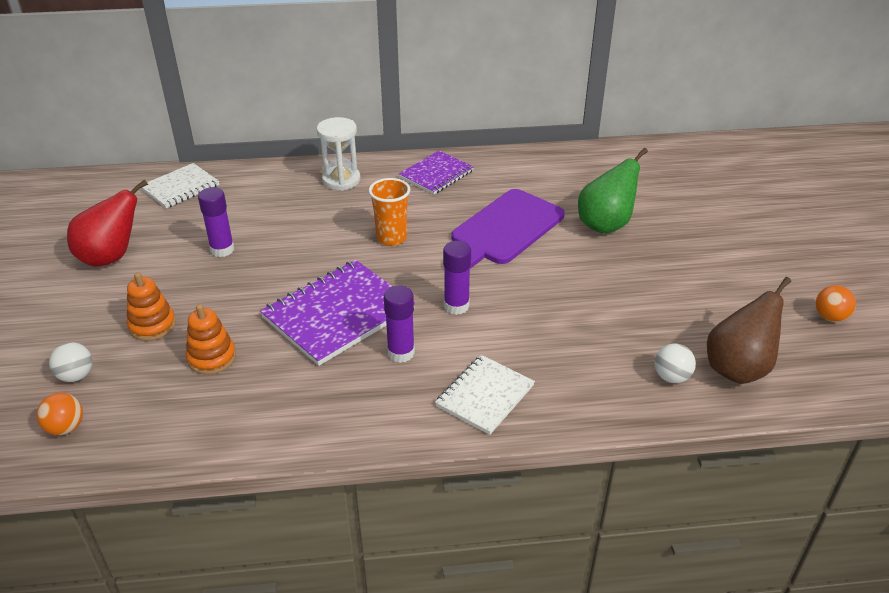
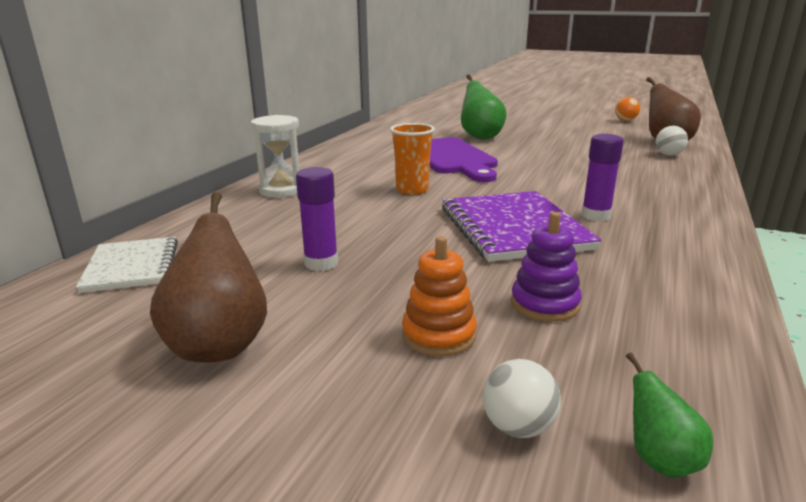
camera: 60 degrees left, 15 degrees down
(66, 428) = (659, 459): orange ball -> green pear
(111, 257) = (219, 345): red pear -> brown pear
(212, 358) = (544, 304): orange stacking toy -> purple stacking toy
(436, 174) = (337, 161): purple notebook -> none
(456, 306) = (541, 187): purple glue stick -> none
(485, 396) = (671, 200): white notebook -> none

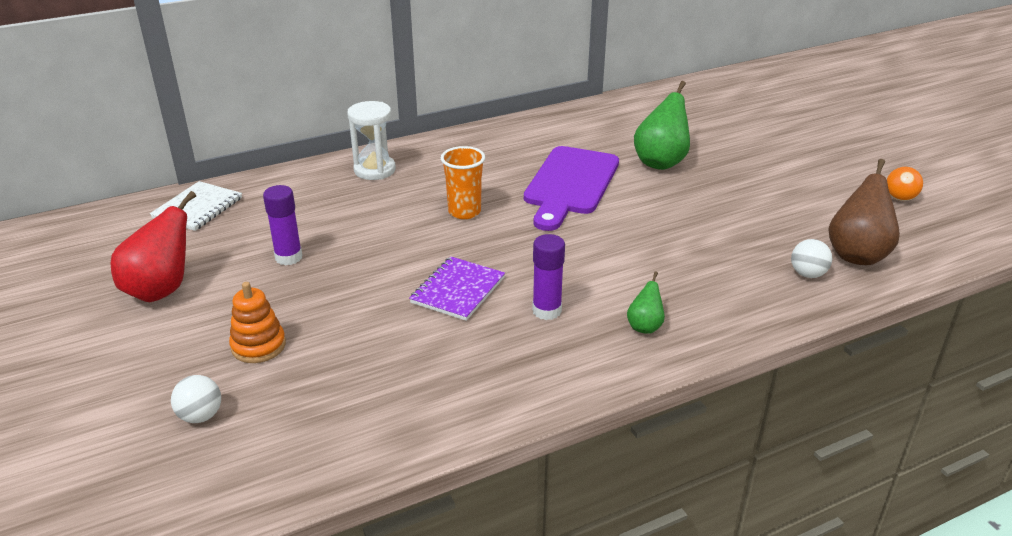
camera: 40 degrees right, 10 degrees up
(219, 345) = (161, 290): brown pear -> red pear
(513, 228) = (458, 290): purple notebook -> purple notebook, size x0.61
(544, 304) = (349, 361): purple stacking toy -> none
(659, 459) = (224, 471): green pear -> green pear (644, 326)

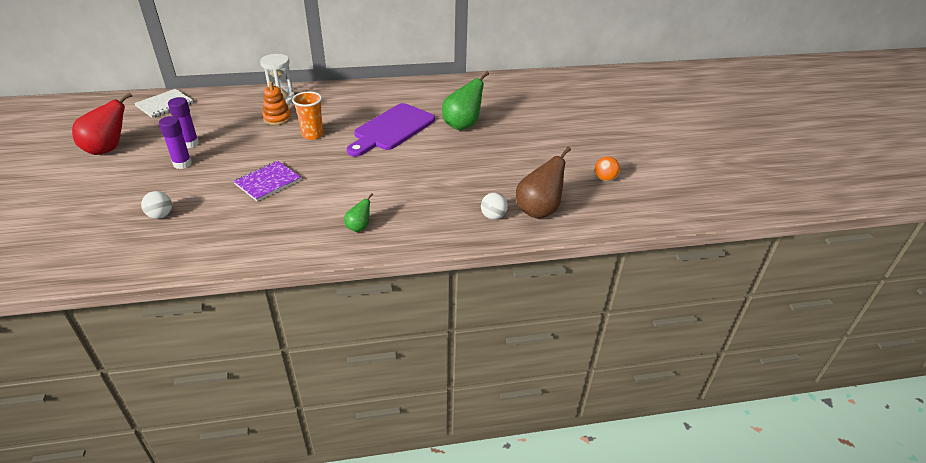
camera: 15 degrees right, 5 degrees up
(200, 416) = (72, 224): white ball -> white ball (160, 215)
(258, 346) = (133, 191): orange stacking toy -> orange stacking toy (277, 118)
(547, 311) = (309, 205): purple glue stick -> purple glue stick (182, 164)

